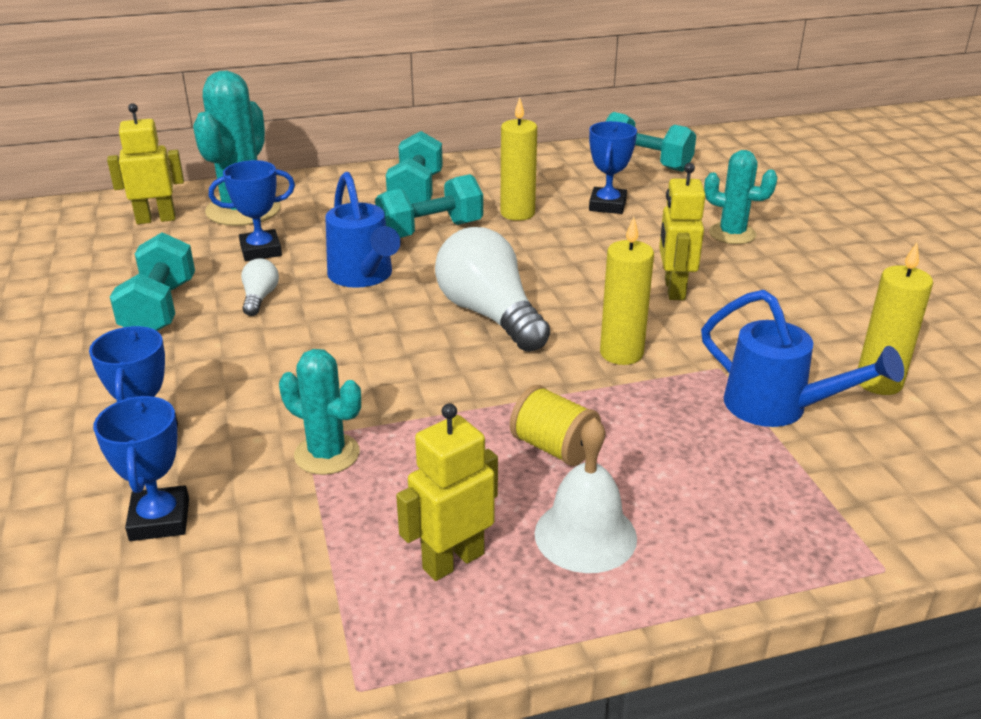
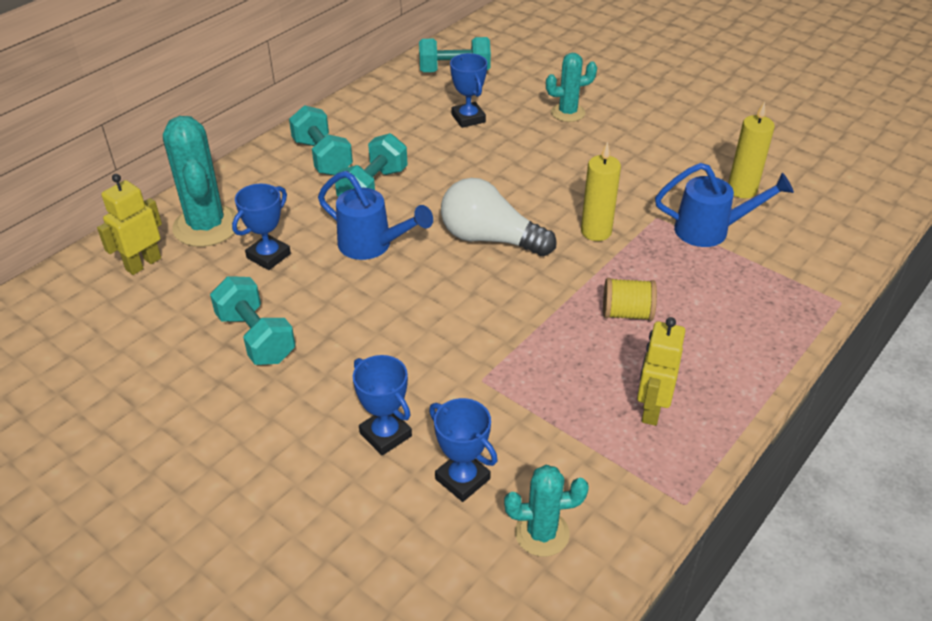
camera: 35 degrees left, 10 degrees up
(259, 298) = (320, 295): white light bulb -> none
(327, 454) = (508, 384): turquoise cactus -> turquoise cactus (542, 533)
(517, 213) = (416, 148): yellow candle -> none
(585, 535) = (698, 357): white bell -> none
(674, 289) = (577, 171): yellow robot -> none

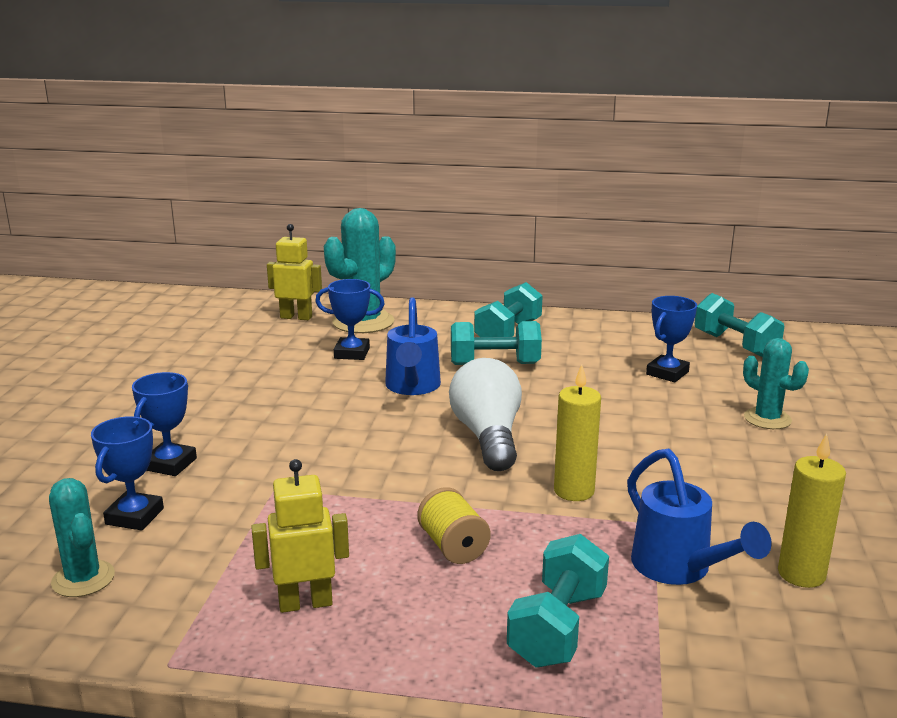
camera: 60 degrees right, 20 degrees down
(256, 337) = (248, 379): turquoise dumbbell -> turquoise dumbbell (557, 627)

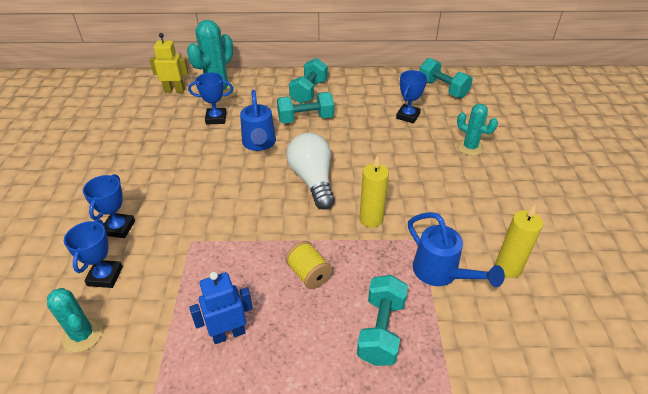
camera: 10 degrees left, 20 degrees up
(305, 603) = (228, 334): yellow robot -> blue robot

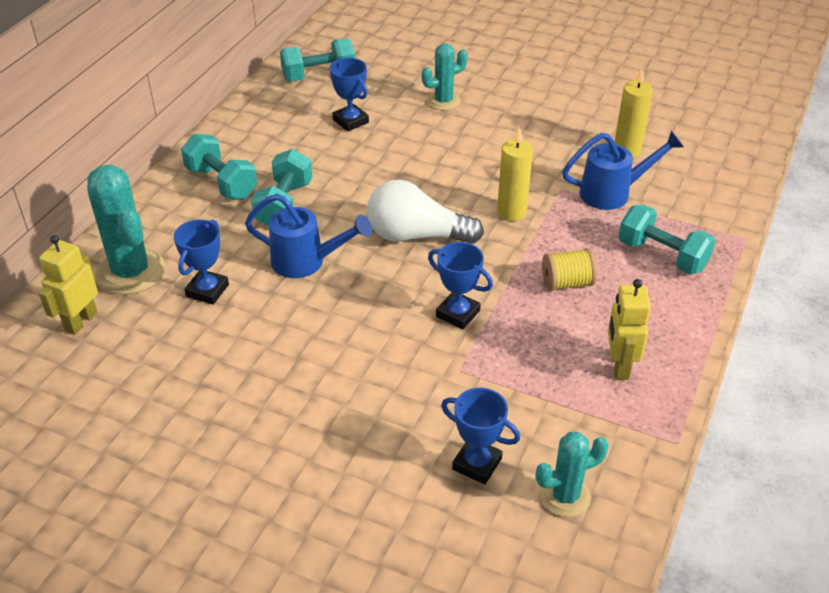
camera: 65 degrees left, 0 degrees up
(119, 228) = (390, 438): blue trophy -> blue trophy (458, 313)
(228, 334) = (619, 366): blue robot -> yellow robot

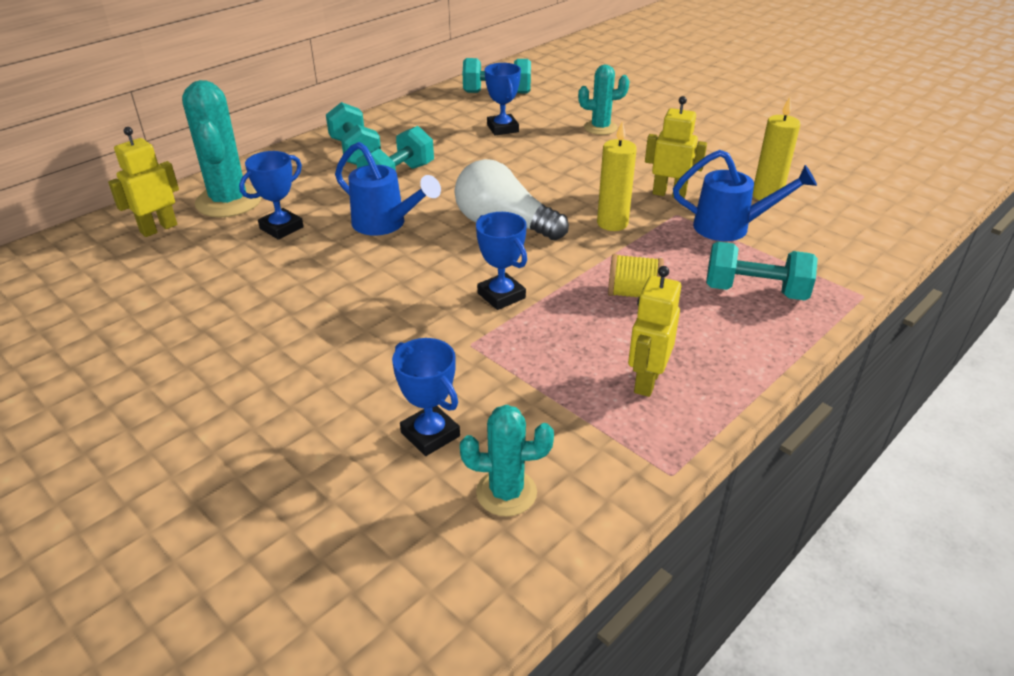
camera: 20 degrees right, 5 degrees down
(544, 167) = (669, 194): none -> yellow robot
(662, 255) = (755, 291): turquoise dumbbell -> turquoise dumbbell turned 45 degrees counterclockwise

